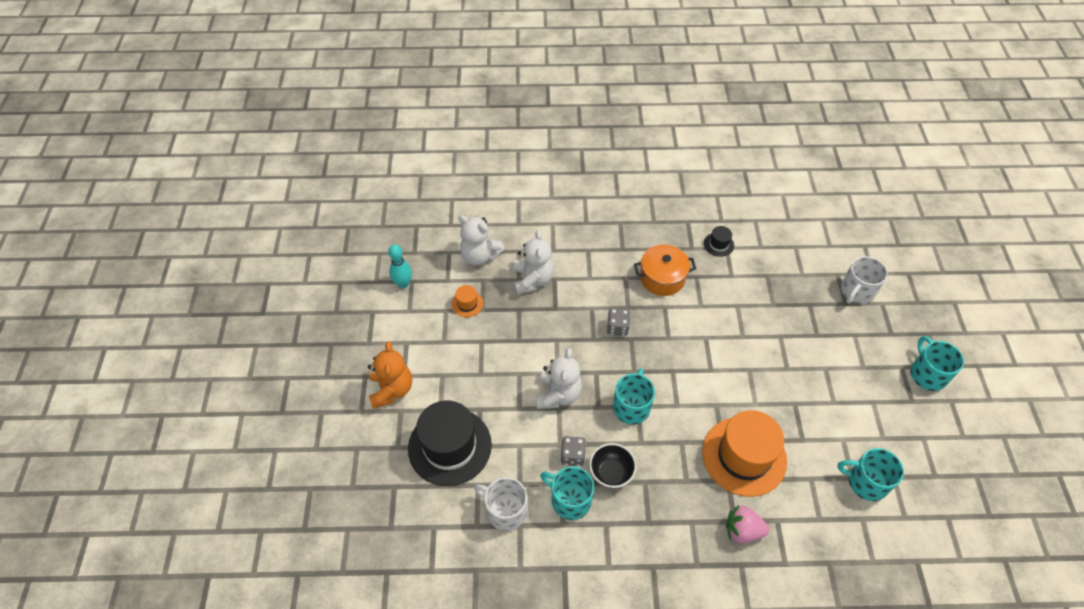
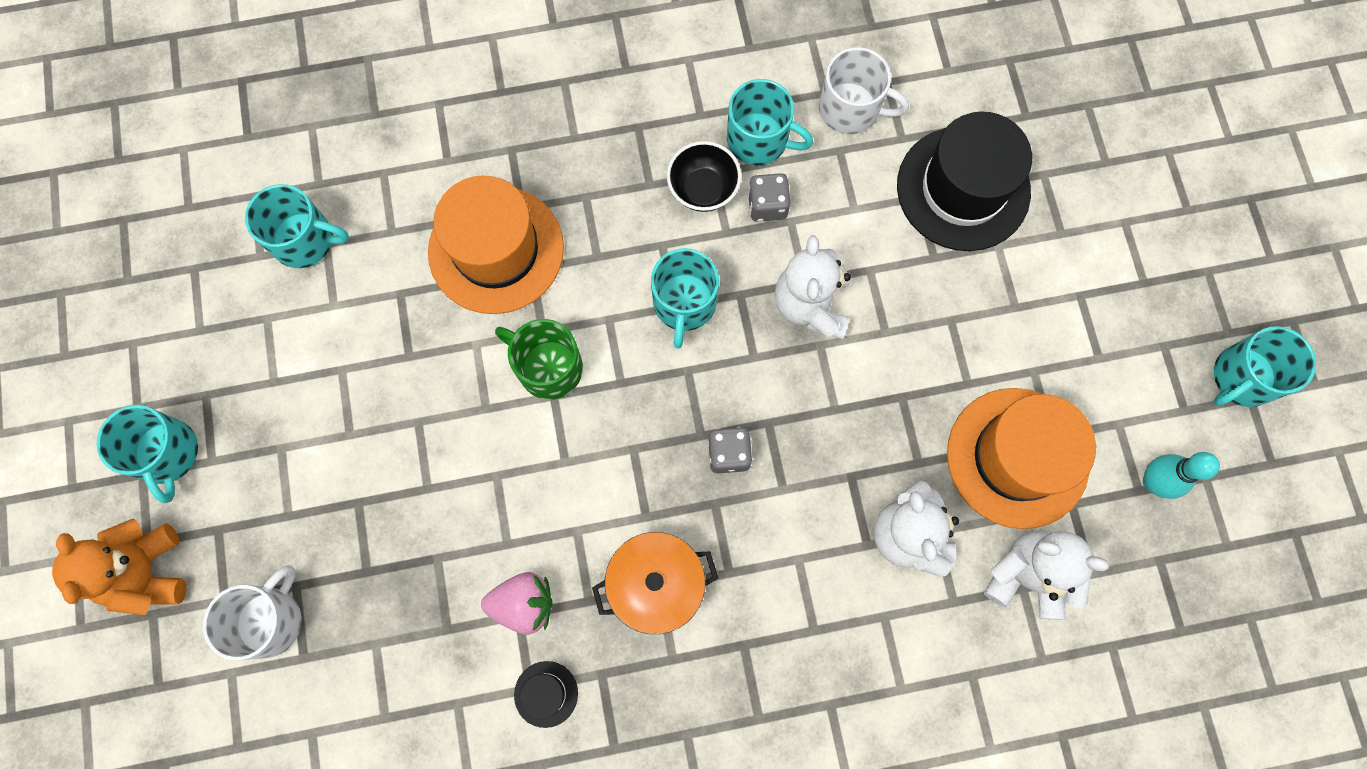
camera: 170 degrees right, 20 degrees up
(335, 321) = (1242, 377): none -> turquoise mug
(391, 389) = (1090, 266): orange teddy bear -> orange teddy bear (147, 572)
(467, 304) = (1017, 457): orange hat -> orange hat, size x2.34
(713, 385) = (548, 367): none -> green mug
(742, 530) = (499, 137): pink strawberry -> pink strawberry (523, 604)

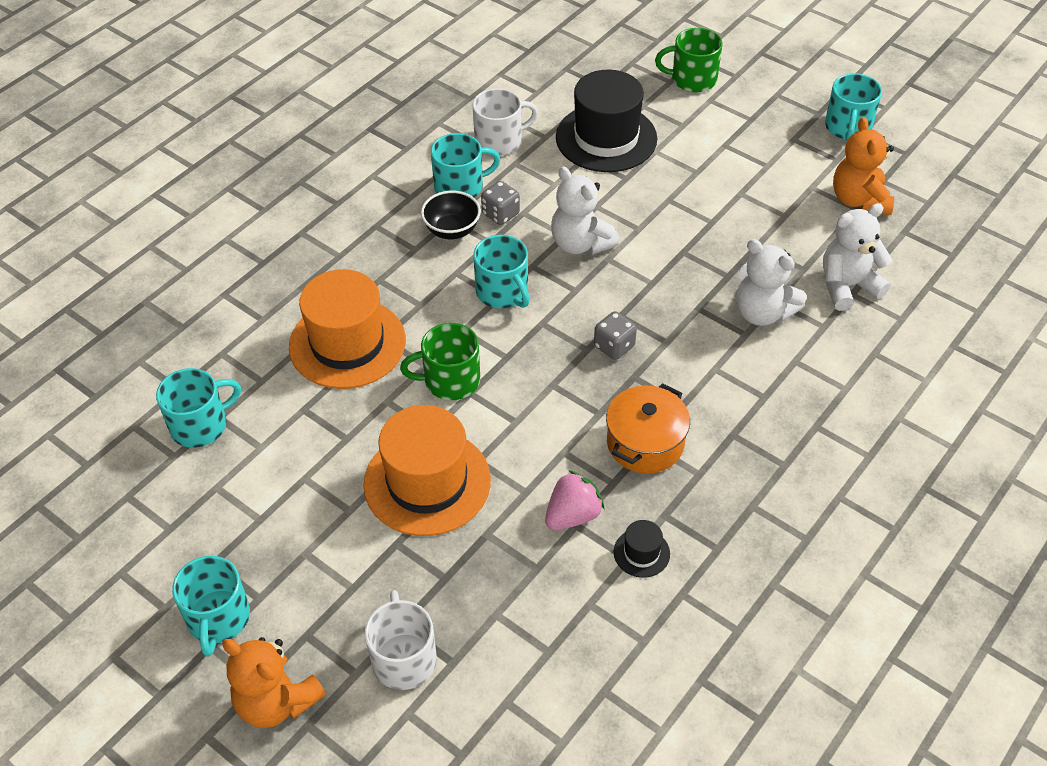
camera: 40 degrees left, 25 degrees down
(167, 453) = (218, 618): turquoise mug -> turquoise mug turned 60 degrees clockwise
(1017, 457) = (778, 237): orange hat -> orange hat (427, 482)
(1133, 178) = (692, 79): none -> green mug
(1153, 481) = (859, 200): turquoise bowling pin -> orange teddy bear

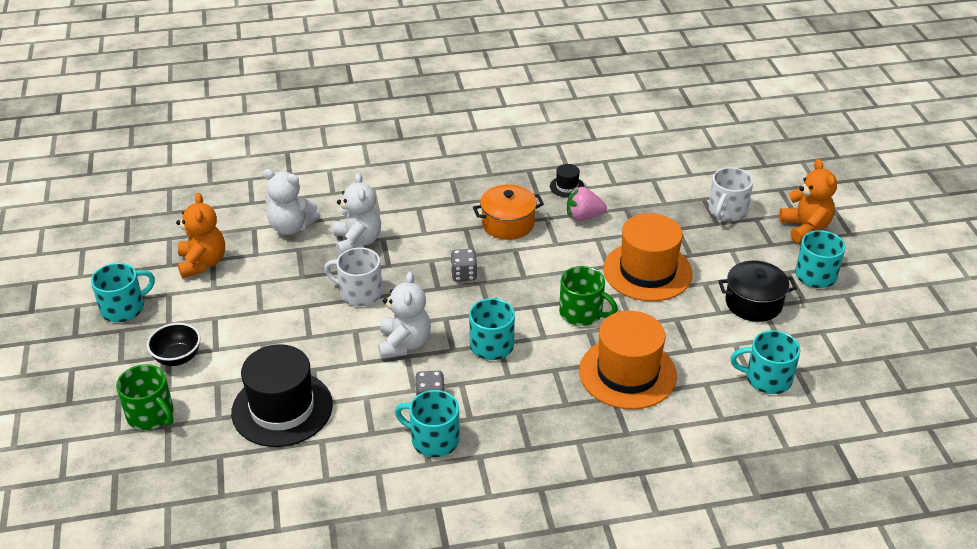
camera: 140 degrees left, 10 degrees down
(272, 517) = (753, 303): none -> black pot
(452, 230) = (478, 408): black bowl -> black bowl (177, 357)
(499, 141) = (359, 460): white mug -> white mug (359, 293)
(859, 200) = (202, 263): orange teddy bear -> orange teddy bear turned 45 degrees counterclockwise

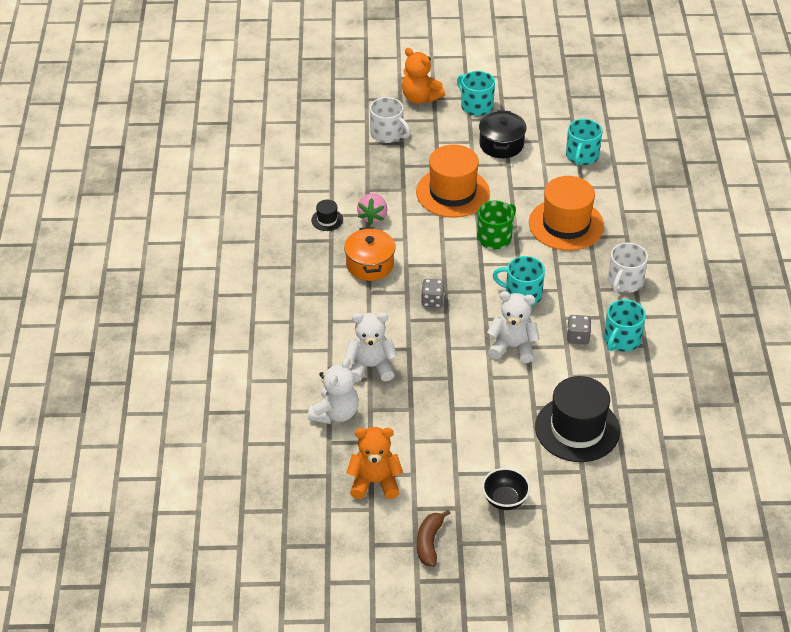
camera: 80 degrees left, 5 degrees up
(124, 308) = (429, 542): turquoise mug -> brown banana
(151, 415) = (573, 517): green mug -> none
(359, 293) = (442, 370): white mug -> white mug (625, 282)
(805, 228) = (420, 98): orange teddy bear -> orange teddy bear turned 135 degrees counterclockwise

